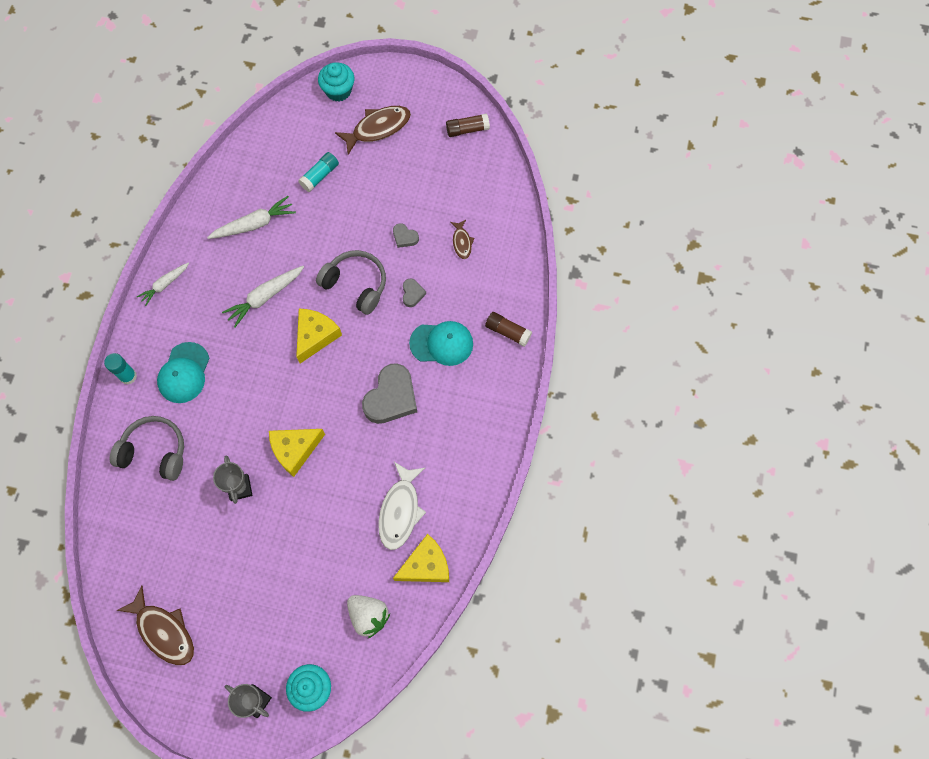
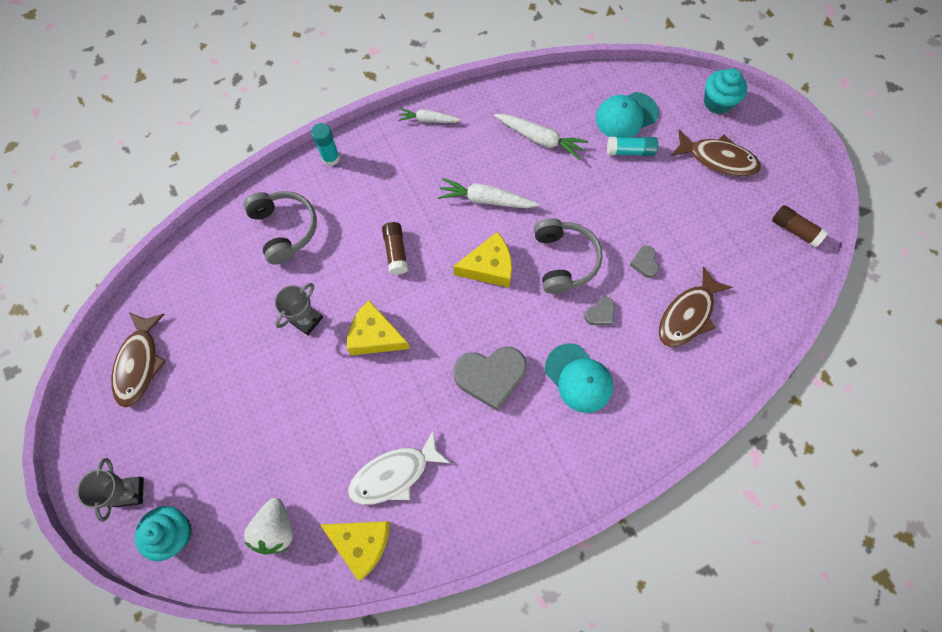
camera: 50 degrees right, 0 degrees up
(184, 373) = (368, 195): turquoise cap -> turquoise cap (626, 116)
(462, 242) = (688, 315): brown fish -> brown fish, size x1.85
(507, 332) = (644, 428): brown glue stick -> brown glue stick (396, 251)

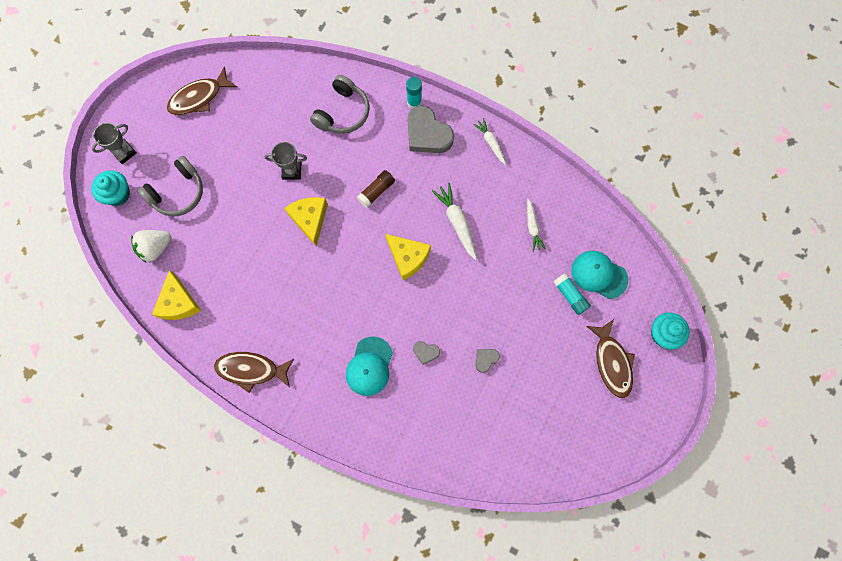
camera: 55 degrees right, 5 degrees up
(394, 474) = (230, 293): white fish -> none
(490, 376) = (332, 309): grey heart -> grey heart (427, 134)
(540, 139) = (532, 227): white carrot -> white carrot, size x0.66
(564, 260) = (448, 303): grey headphones -> grey headphones (178, 193)
(688, 315) = (467, 412): brown fish -> brown fish (251, 370)
(794, 230) = (592, 452): brown glue stick -> none

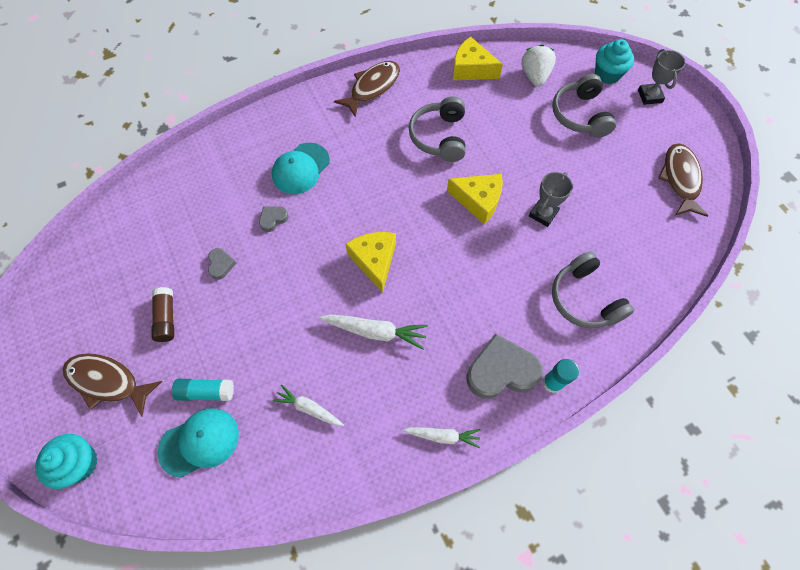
camera: 125 degrees right, 10 degrees down
(268, 283) = (439, 137): none -> grey headphones
(369, 366) = (301, 169): turquoise cap -> turquoise cap turned 105 degrees counterclockwise
(376, 191) = (467, 276): brown glue stick -> brown glue stick (166, 318)
(408, 257) = (374, 261): yellow cheese -> yellow cheese turned 90 degrees clockwise

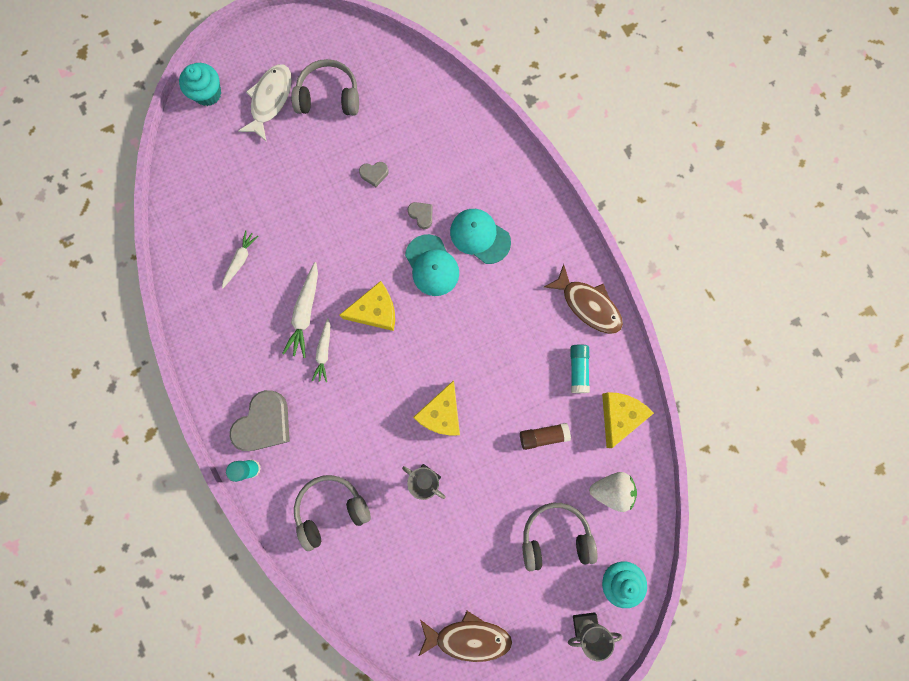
camera: 90 degrees right, 15 degrees up
(108, 382) = (270, 100): brown fish -> white fish
(166, 318) = (324, 136): brown glue stick -> brown glue stick (543, 436)
(199, 442) = (218, 178): turquoise cap -> turquoise cap (432, 265)
(206, 392) = (258, 177): turquoise glue stick -> turquoise glue stick (578, 369)
(439, 137) = (521, 376): grey headphones -> grey headphones (329, 96)
(443, 436) = (211, 370): white carrot -> white carrot (324, 352)
(501, 371) = (264, 423): grey heart -> grey heart turned 45 degrees clockwise

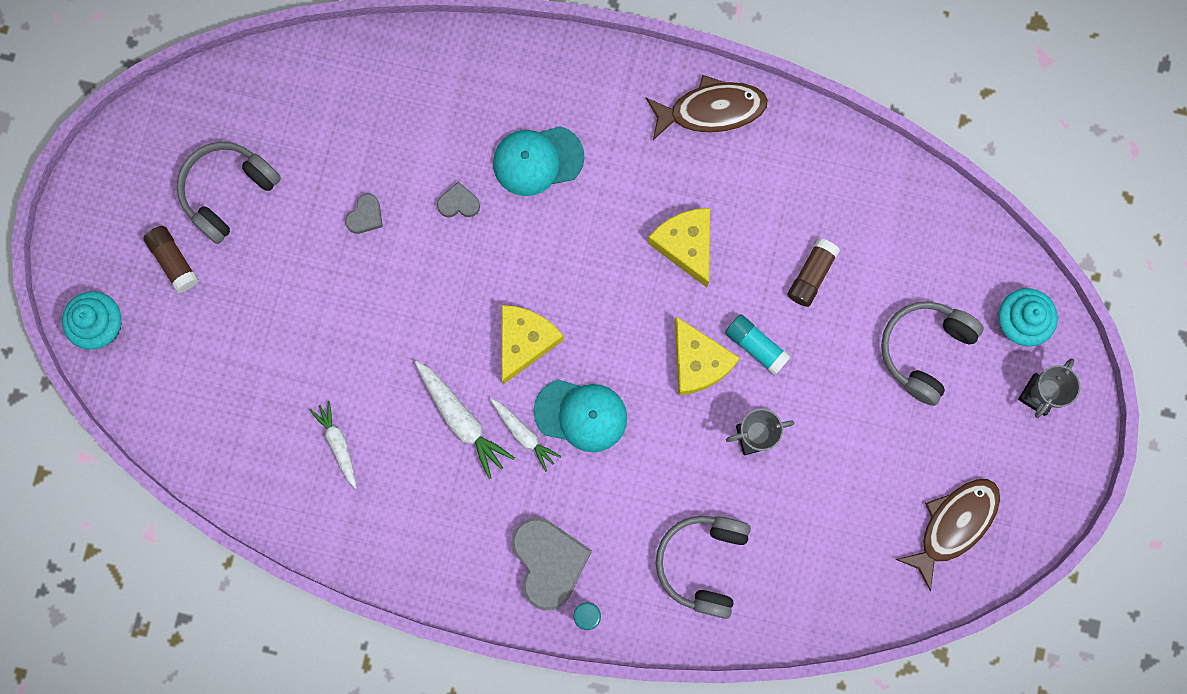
camera: 50 degrees left, 0 degrees up
(270, 100) = (173, 261): white fish -> brown glue stick
(432, 265) = (526, 239): turquoise cap -> turquoise cap (581, 415)
(578, 369) = (772, 179): turquoise glue stick -> turquoise glue stick (756, 346)
(611, 490) = (925, 252): white strawberry -> none
(619, 416) = (856, 178): yellow cheese -> yellow cheese (685, 245)

